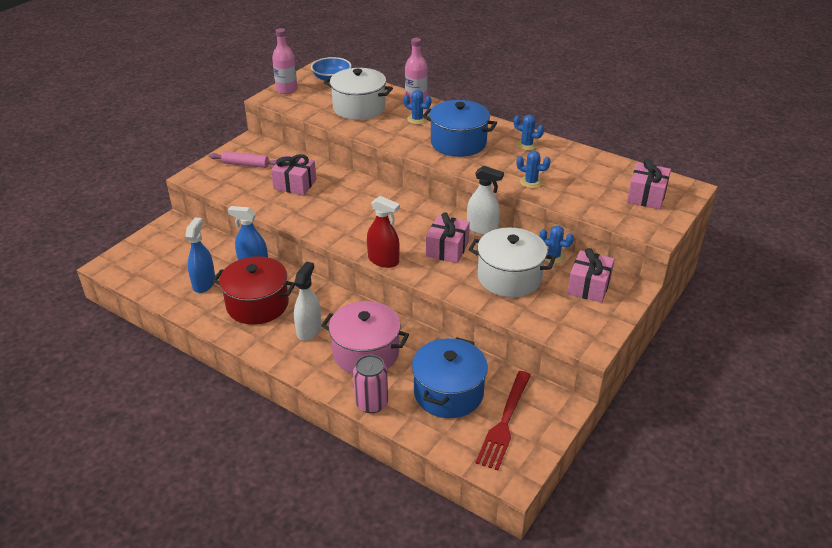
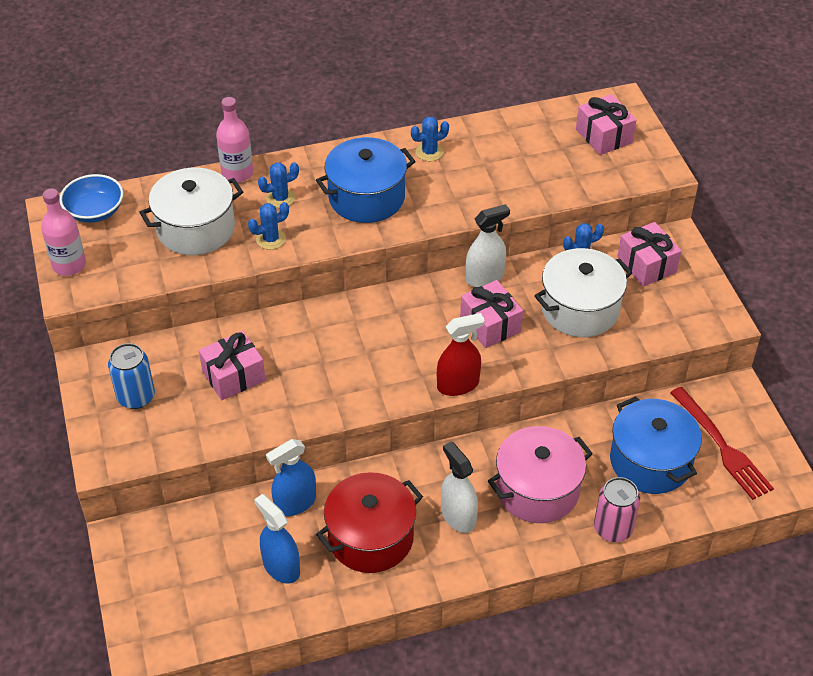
camera: 50 degrees left, 10 degrees up
(245, 164) = (136, 397): pink rolling pin -> blue can
(531, 182) = (498, 194): blue cactus -> blue cactus (271, 239)

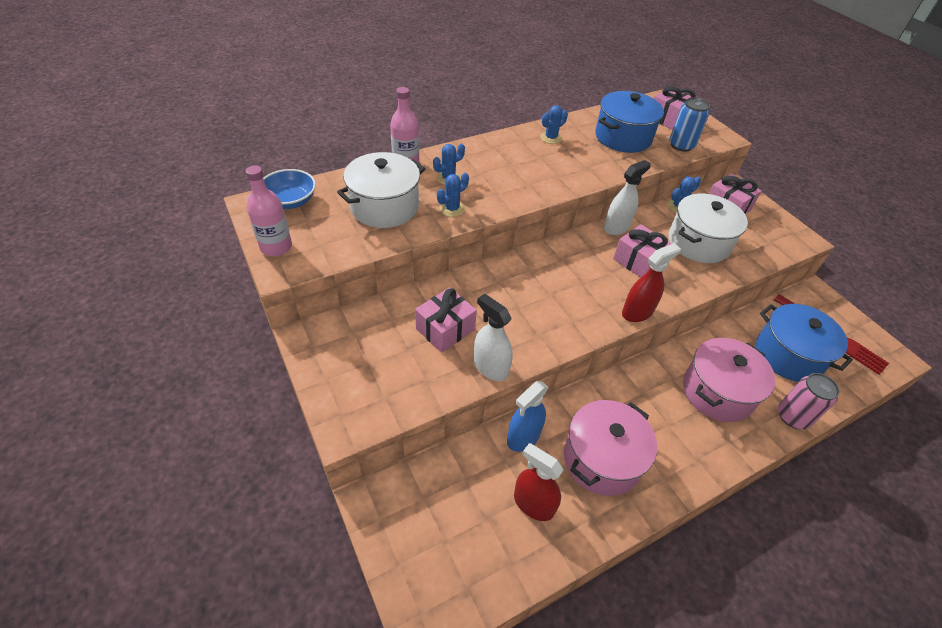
camera: 15 degrees left, 0 degrees up
(136, 397) = (361, 360): blue can -> blue can (681, 145)
(281, 567) = (533, 504): blue spray bottle -> red spray bottle
(366, 197) = (517, 172): blue pot -> blue pot (623, 137)
(370, 537) = (602, 459): red pot -> pink pot
(458, 516) = (666, 426): white spray bottle -> white spray bottle (490, 367)

